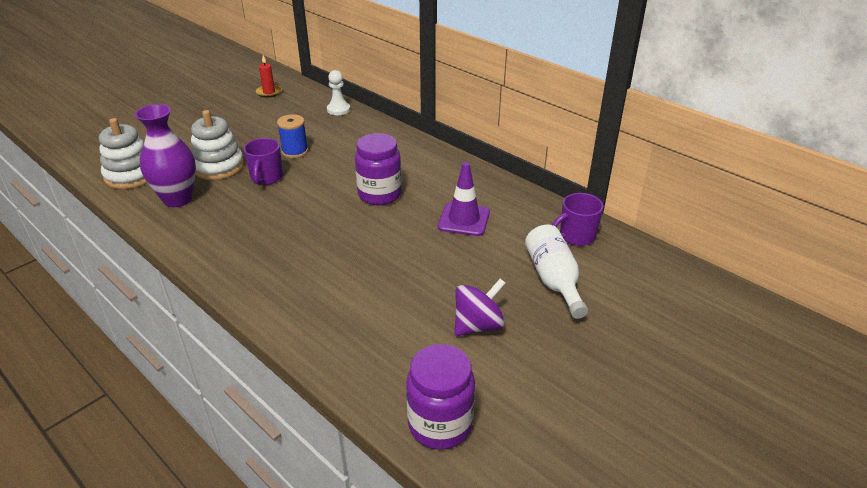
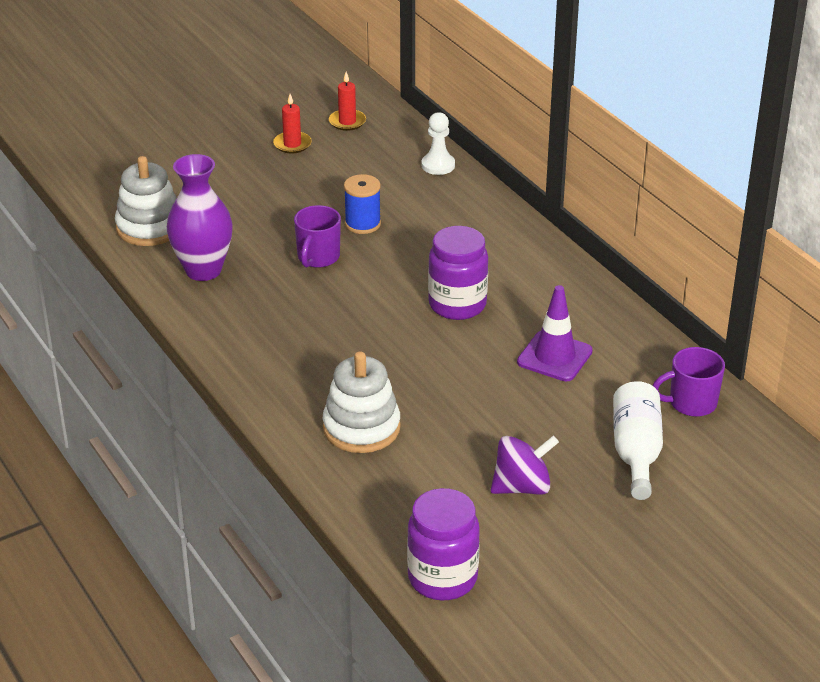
camera: 15 degrees right, 0 degrees up
(218, 166) = (260, 231): white stacking toy -> white stacking toy (361, 428)
(233, 109) = (292, 144): none -> red candle

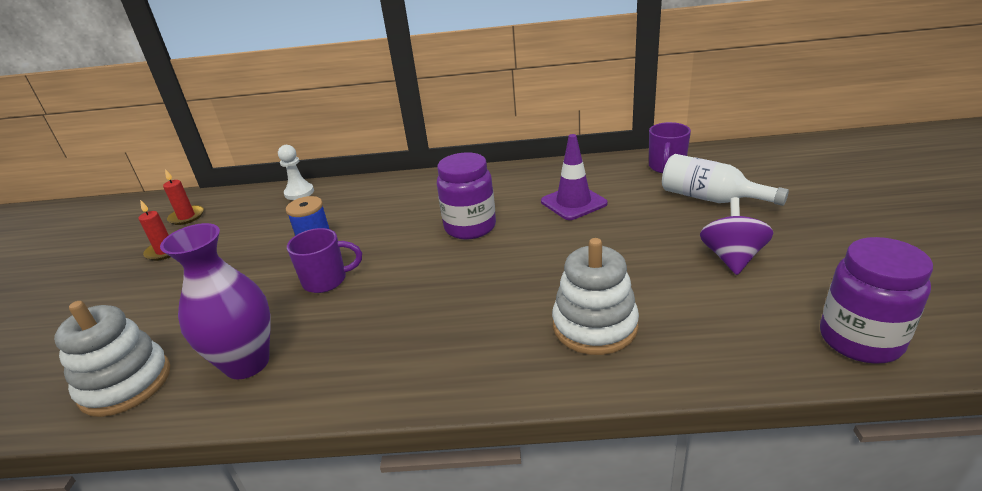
camera: 55 degrees left, 5 degrees down
(318, 257) = (326, 280): purple mug -> purple mug turned 60 degrees counterclockwise

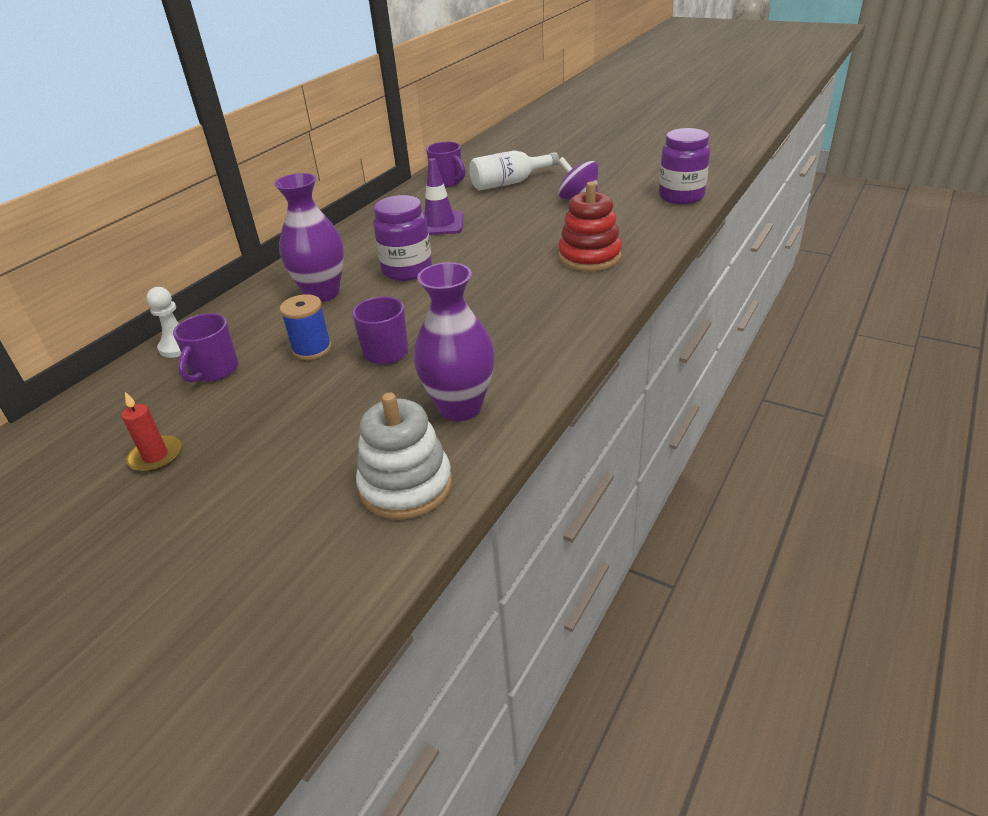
camera: 60 degrees left, 5 degrees up
(186, 217) = (87, 436): red candle -> none
(272, 220) = (214, 371): none -> purple mug
(403, 208) = (322, 294): none -> purple vase
(594, 326) = (589, 257): white stacking toy -> red stacking toy

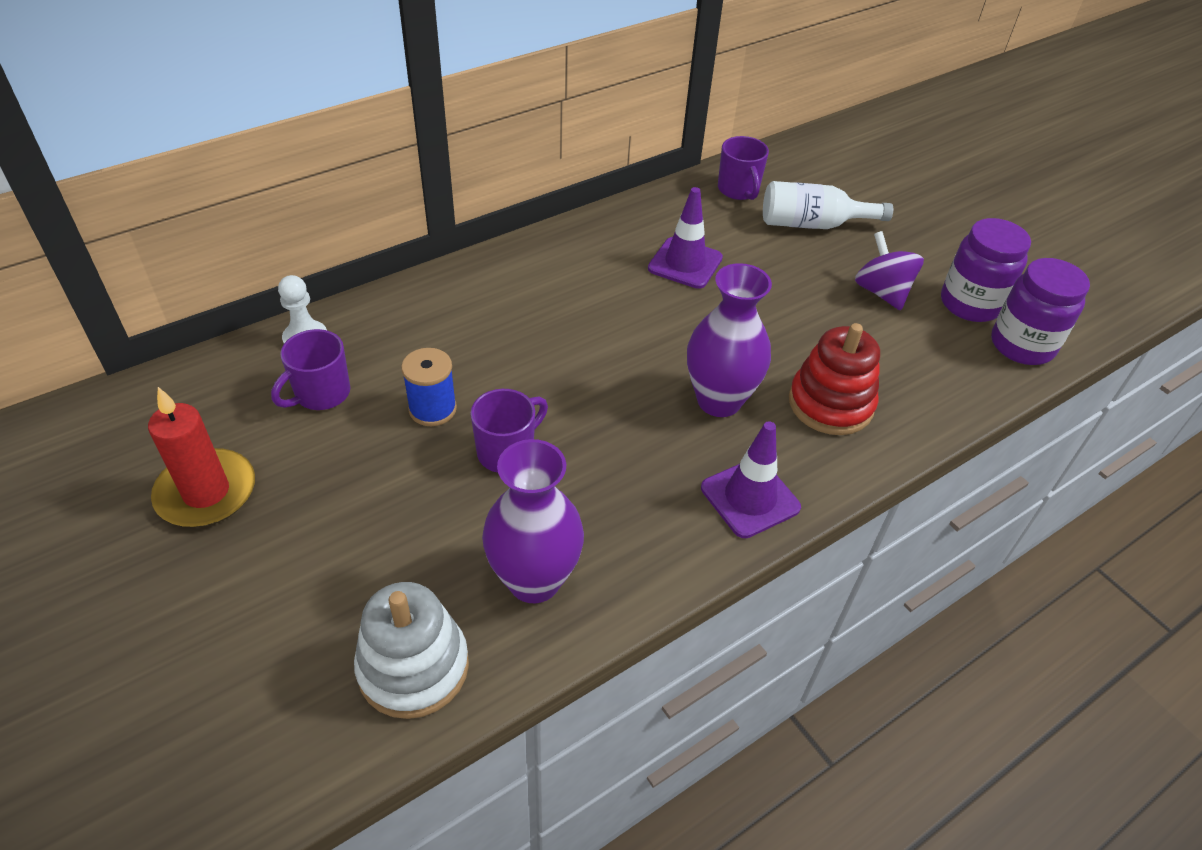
camera: 20 degrees right, 10 degrees up
(156, 456) = (206, 492): red candle -> red candle, size x1.67
(322, 294) = (490, 324): purple vase -> purple vase (719, 400)
(407, 270) = (603, 328): purple jar -> purple jar (970, 304)
(575, 316) = (750, 498): none -> purple traffic cone

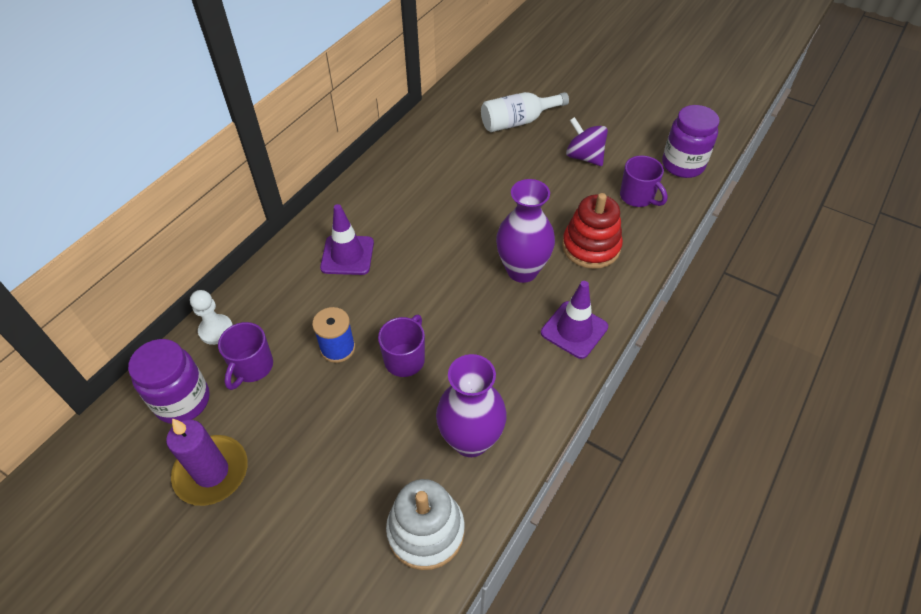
camera: 20 degrees left, 5 degrees up
(206, 492) = (211, 472): red candle -> purple candle
(685, 263) = (450, 179): purple traffic cone -> purple traffic cone (347, 255)
(738, 190) = (458, 111): purple mug -> purple mug (637, 197)
(970, 304) = (640, 147): purple jar -> purple jar (182, 401)

